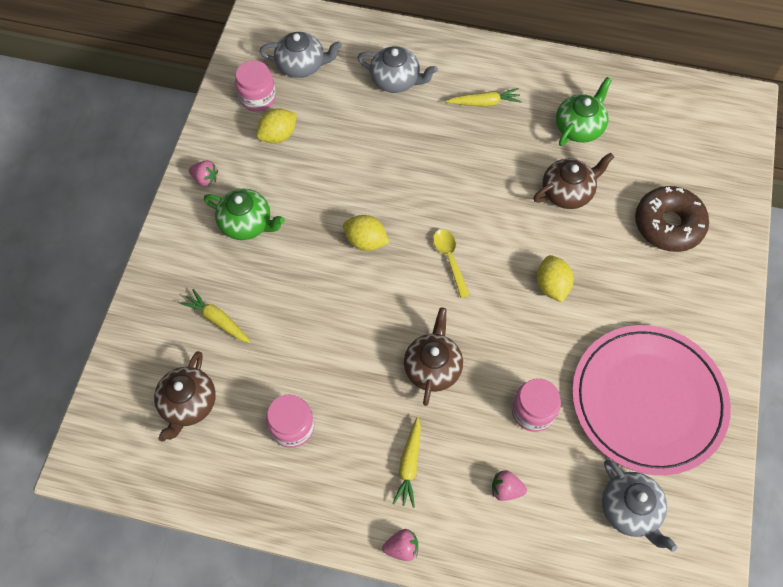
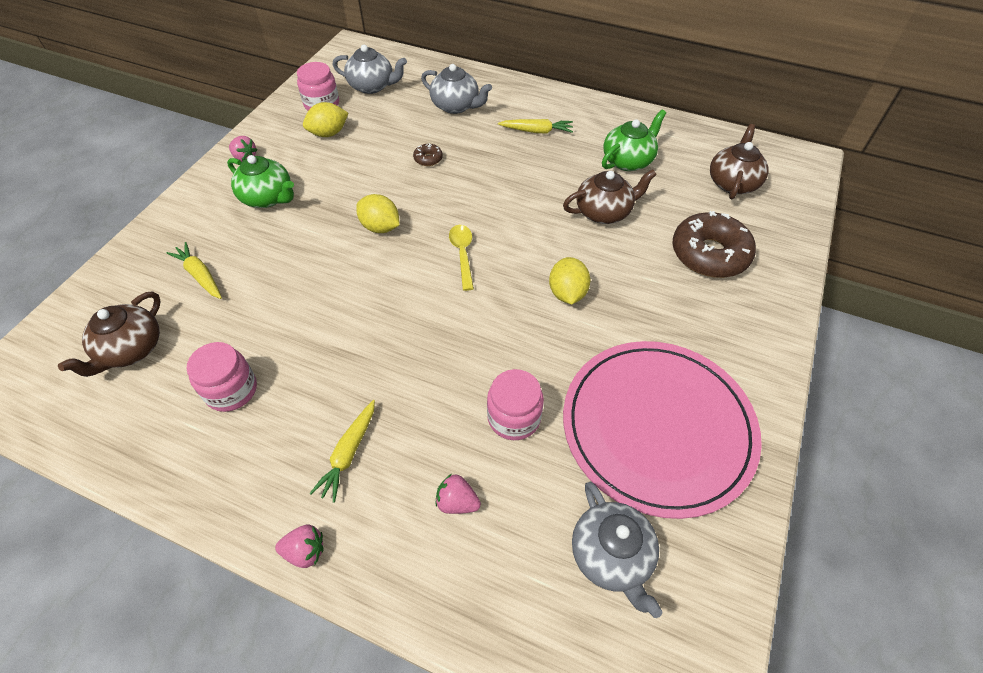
camera: 10 degrees right, 10 degrees down
(387, 153) = (428, 159): none -> brown donut
(433, 367) = (411, 353): brown teapot -> brown teapot (733, 183)

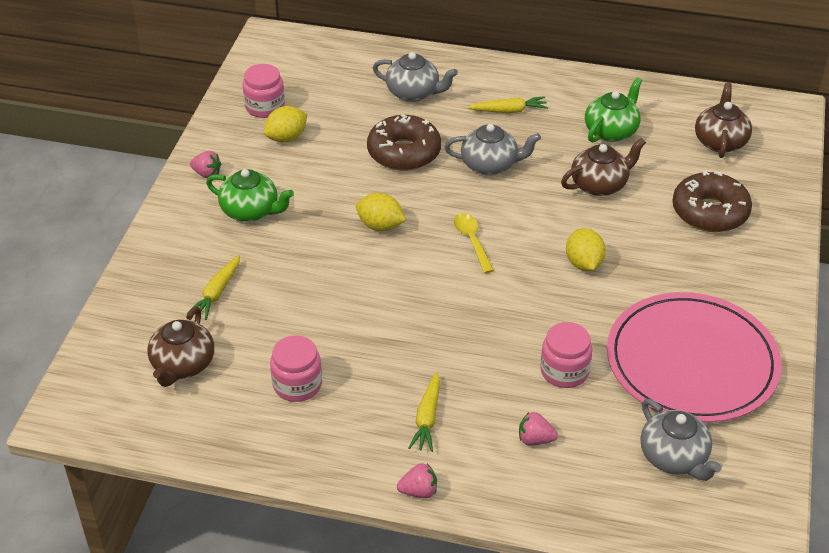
camera: 10 degrees left, 10 degrees down
(200, 275) = (217, 293): yellow carrot -> yellow carrot turned 105 degrees counterclockwise
(372, 86) = (313, 80): grey teapot -> grey teapot (490, 165)
(428, 159) = (404, 152): brown donut -> brown donut, size x2.38

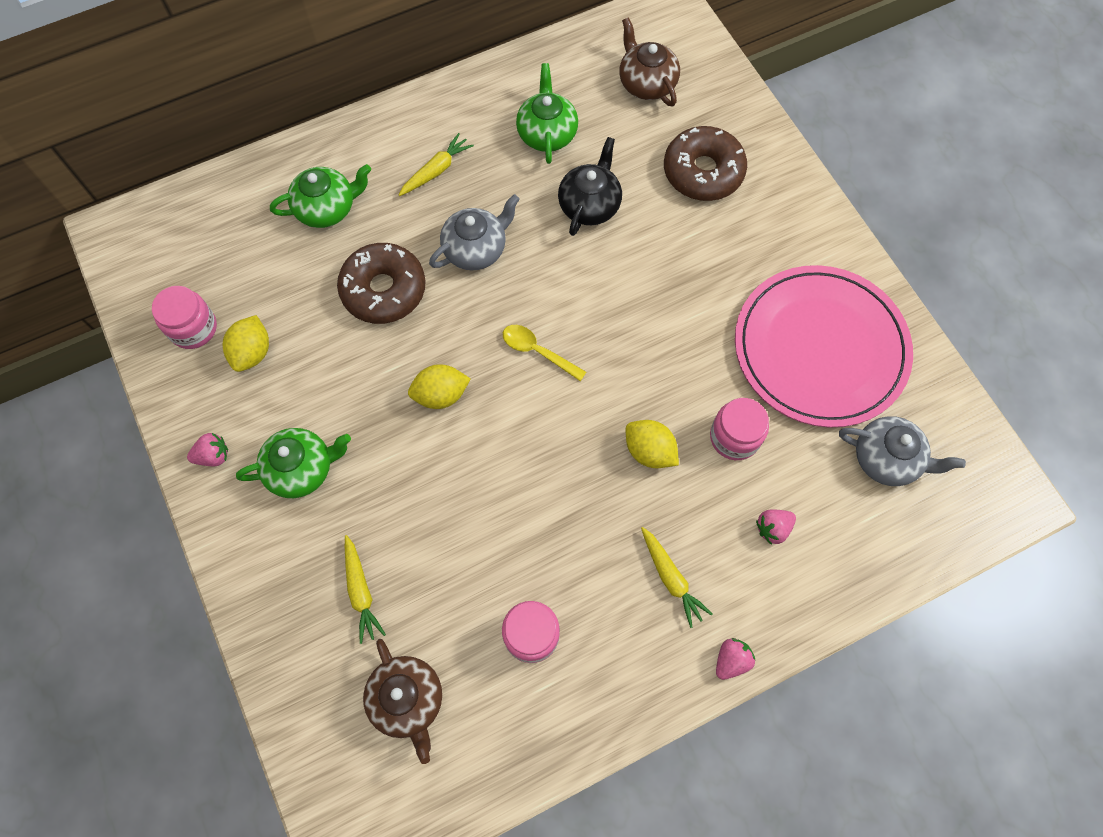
camera: 40 degrees left, 25 degrees up
(414, 93) = (327, 208): grey teapot -> green teapot
(583, 263) = (651, 306): yellow lemon -> yellow lemon (649, 451)
(600, 185) = (590, 205): brown teapot -> black teapot

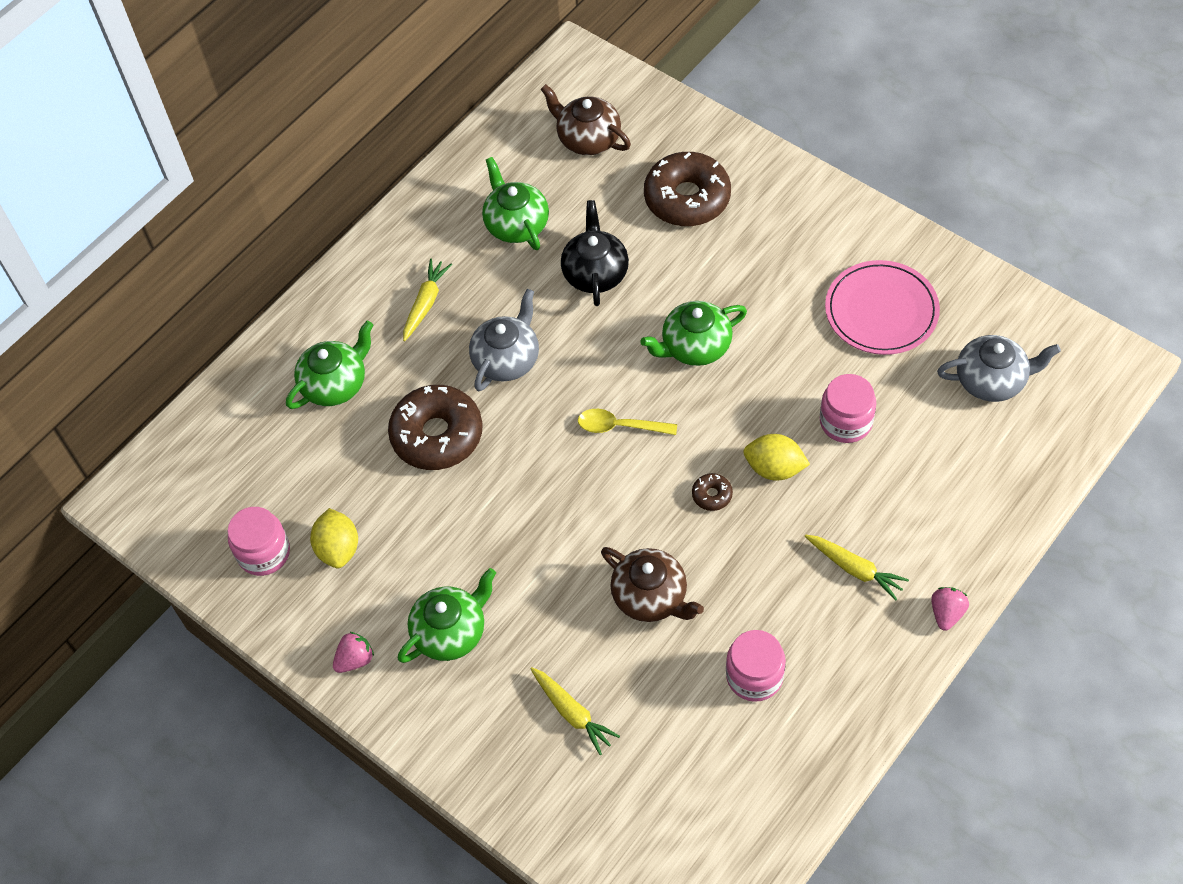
camera: 20 degrees left, 10 degrees down
(407, 700) = (671, 785): brown teapot -> brown teapot (651, 597)
(441, 395) = (548, 505): yellow lemon -> none
(582, 450) = (712, 495): none -> brown donut
(639, 308) = (695, 346): none -> green teapot
(773, 528) = (923, 485): pink strawberry -> none
(820, 348) = (881, 310): pink plate -> pink plate, size x0.63

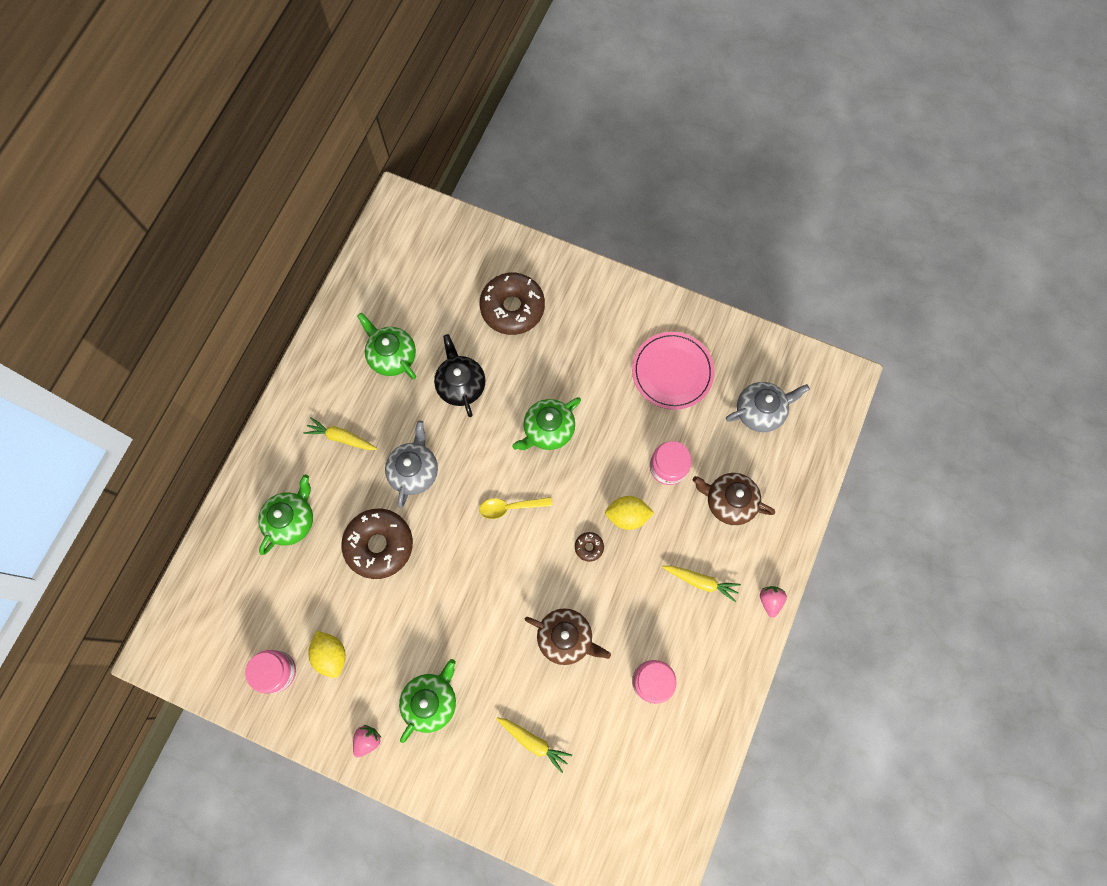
camera: 20 degrees left, 15 degrees up
(425, 303) = (341, 437): yellow carrot -> yellow carrot turned 75 degrees counterclockwise
(588, 139) = (427, 272): brown teapot -> brown teapot (729, 501)

